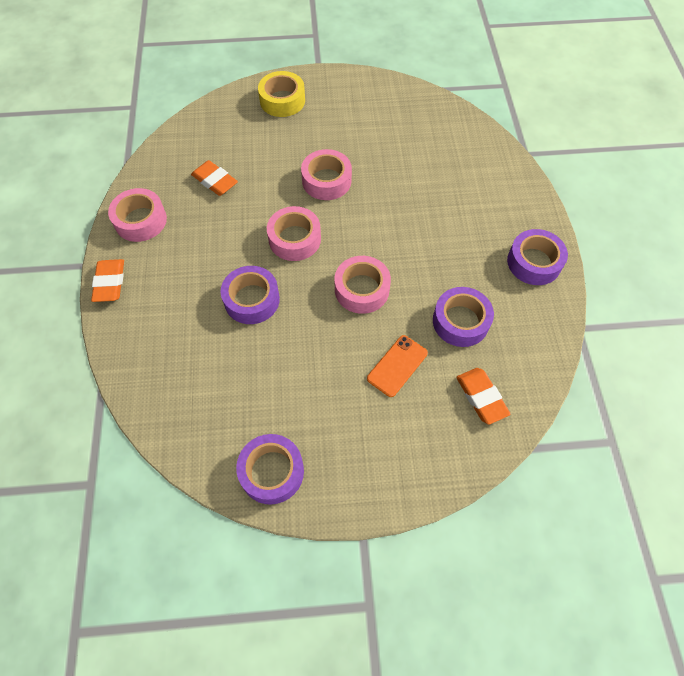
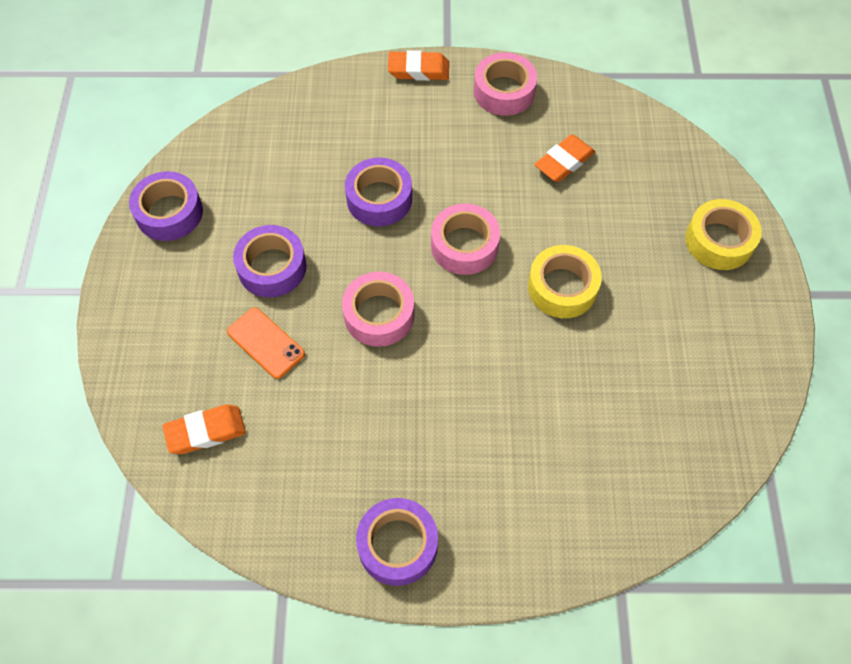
camera: 95 degrees right, 0 degrees up
(326, 181) = (562, 287): pink tape -> yellow tape
(460, 321) = (315, 426): purple tape -> purple tape (272, 267)

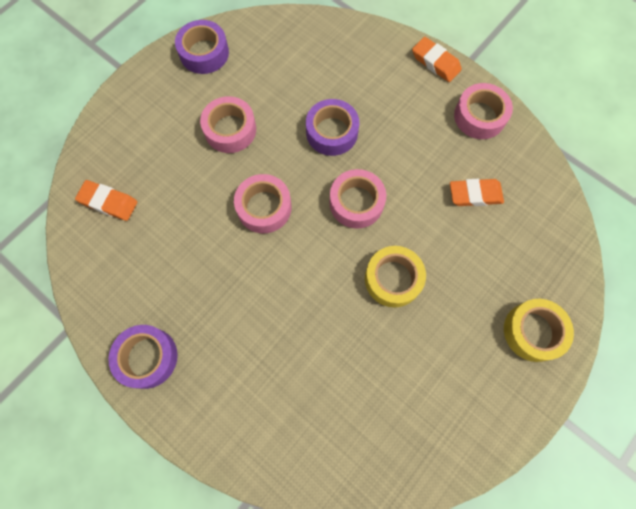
camera: 40 degrees right, 10 degrees up
(265, 343) = (185, 174): orange phone -> none
(272, 267) = (230, 130): purple tape -> pink tape

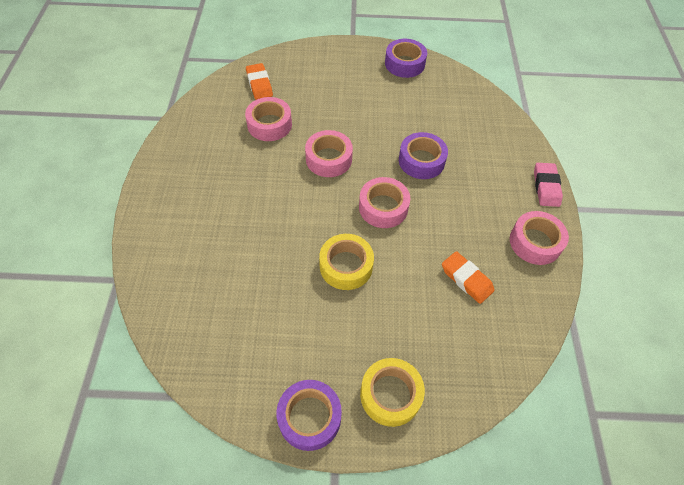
camera: 50 degrees right, 15 degrees down
(147, 357) = (174, 164): purple tape -> purple tape (309, 417)
(230, 130) = (365, 108): pink tape -> pink tape (269, 124)
(435, 62) = (546, 187): orange eraser -> pink eraser

